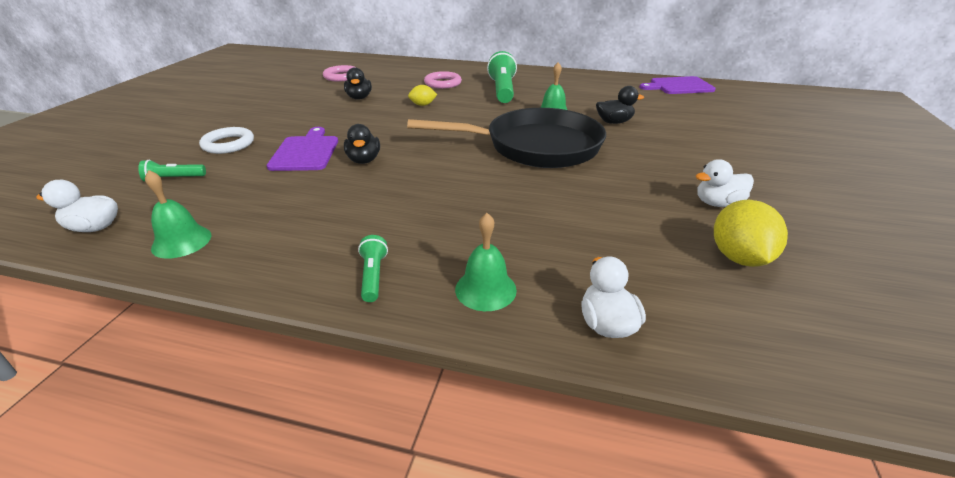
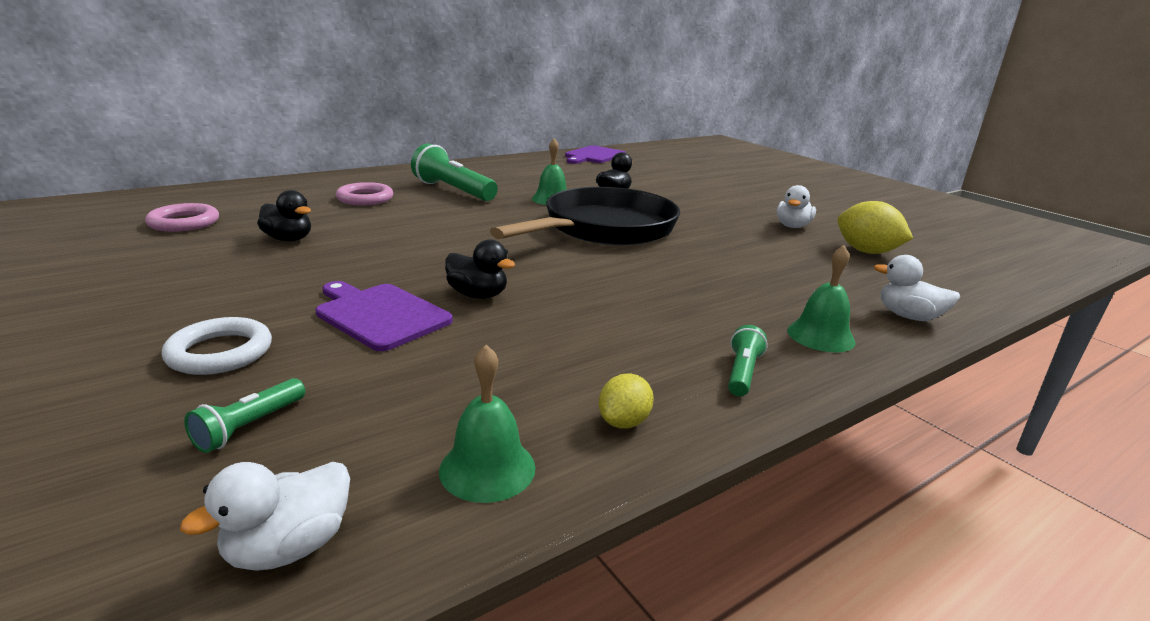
camera: 50 degrees left, 10 degrees down
(373, 276) = (742, 373): green flashlight -> green flashlight turned 75 degrees clockwise
(423, 105) = (399, 225): yellow lemon -> yellow lemon (624, 422)

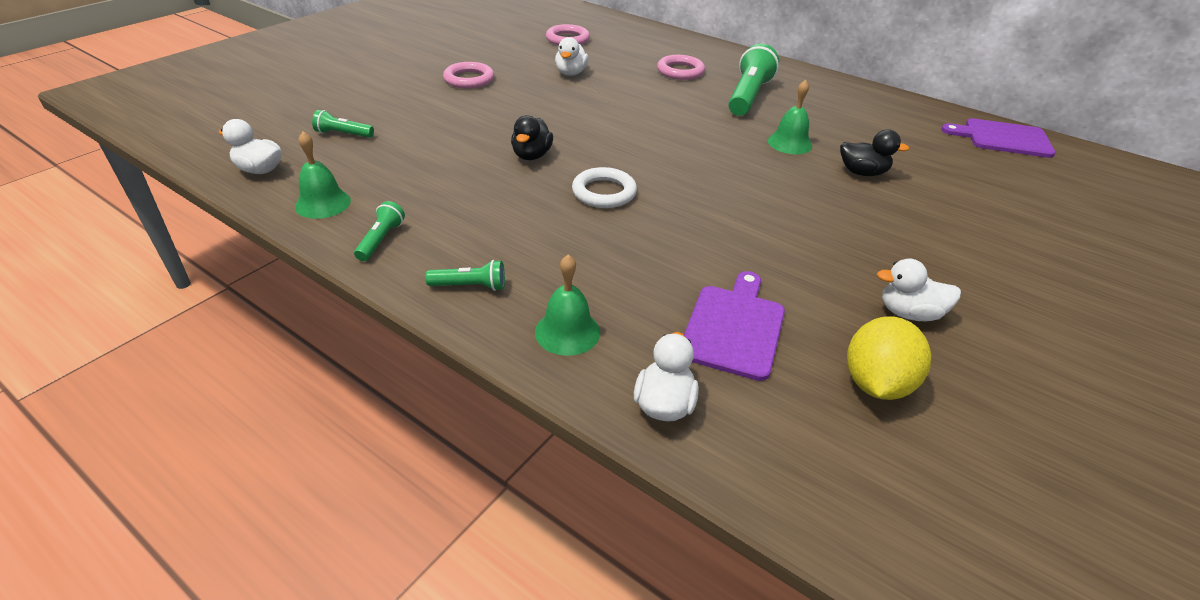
camera: 70 degrees right, 15 degrees up
(202, 296) = (469, 79): none -> pink ring
(220, 352) = (409, 105): white ring -> white ring (604, 192)
(289, 239) = (571, 73): black duck -> white duck
(379, 314) = (478, 131): purple cutting board -> purple cutting board (734, 327)
(604, 229) = (734, 183): black pan -> none
(624, 422) = (381, 240): yellow lemon -> green flashlight

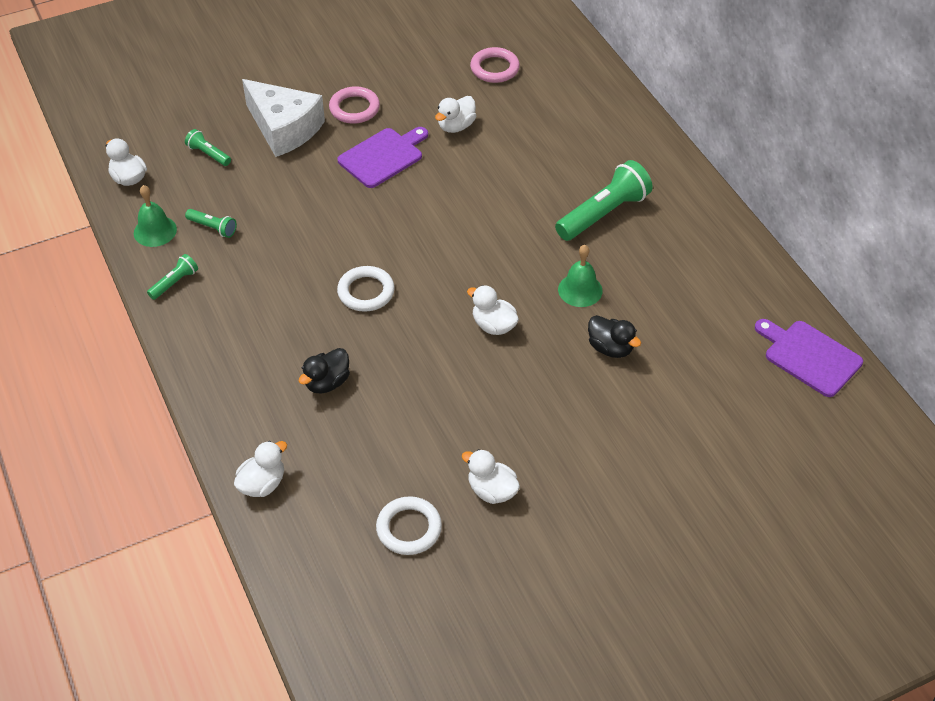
camera: 30 degrees right, 10 degrees up
(411, 103) = (284, 128): none -> white cheese
(470, 286) = (208, 347): green flashlight -> green flashlight (213, 228)
(532, 155) = (339, 230): black duck -> black duck (327, 382)
(567, 332) = (244, 409): green bell -> none
(680, 71) = (568, 155): pink ring -> none
(734, 327) = (355, 450): purple cutting board -> purple cutting board (383, 156)
(749, 184) = (493, 325): none -> white duck
(876, 383) = (409, 528): yellow lemon -> white ring

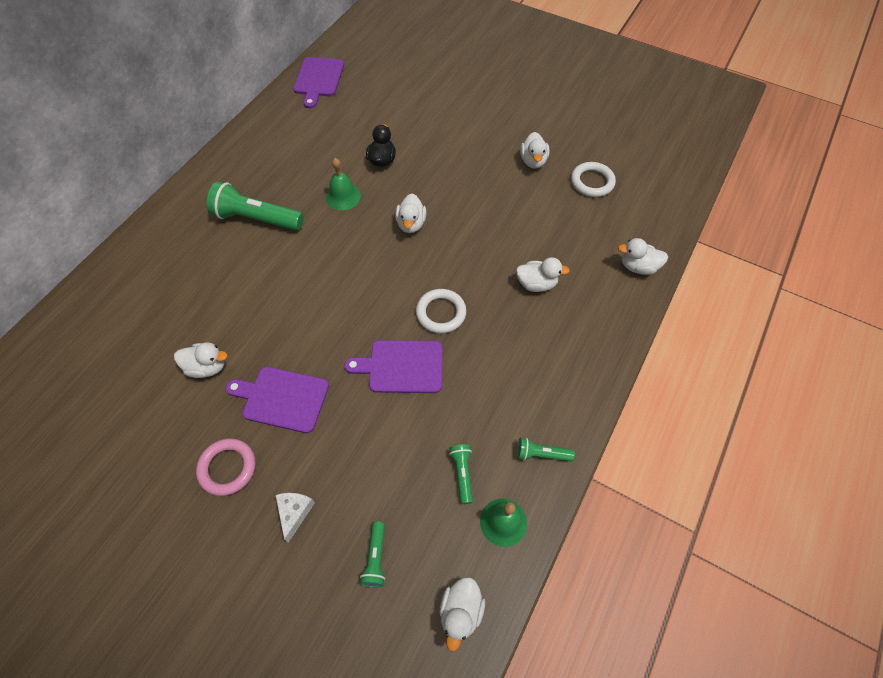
camera: 125 degrees left, 10 degrees up
(284, 128) = (294, 513): white cheese -> white cheese, size x0.45
(327, 382) = (536, 284): black duck -> white duck
(339, 238) = (401, 366): none -> purple cutting board
(494, 68) = (103, 384): pink ring -> none

